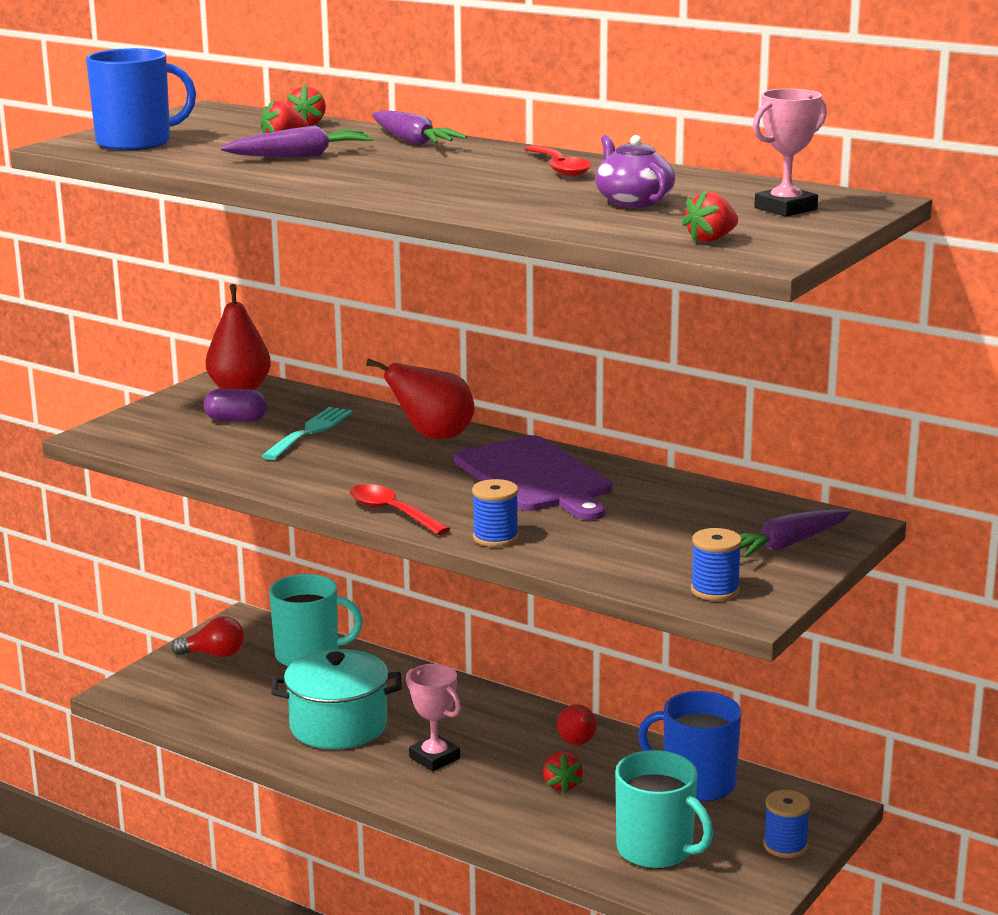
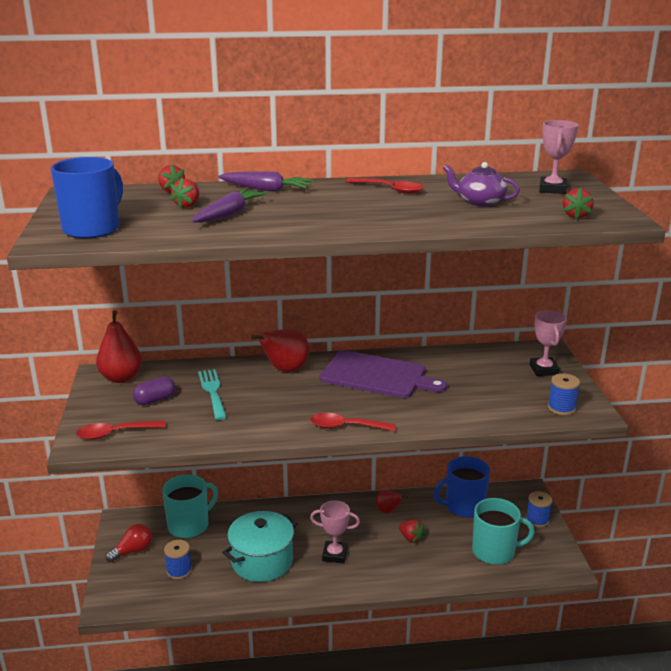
camera: 40 degrees left, 5 degrees up
(143, 436) = (114, 434): none -> red spoon
(495, 538) = (422, 420): blue spool -> blue spool (179, 571)
(787, 545) = (543, 370): purple carrot -> pink trophy

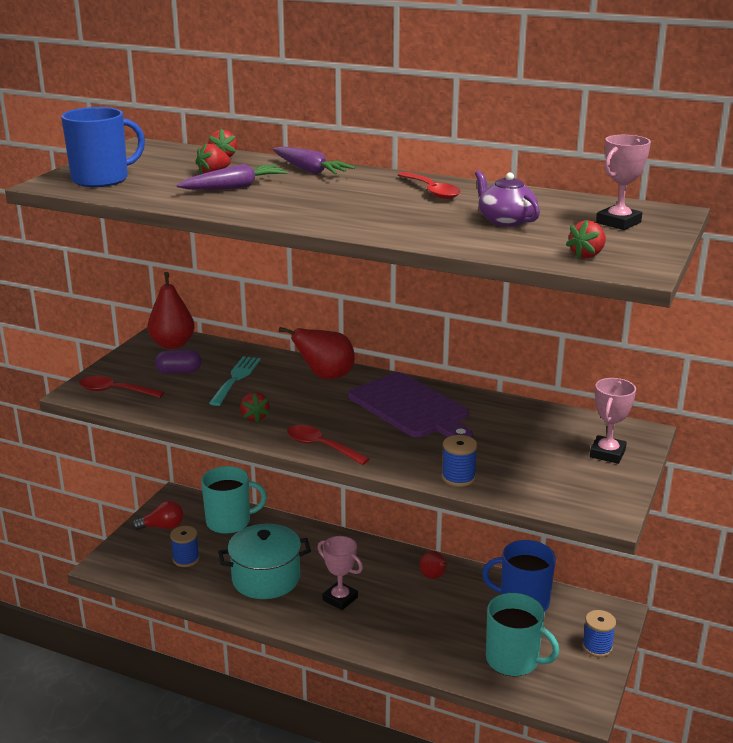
camera: 30 degrees right, 0 degrees up
(411, 538) = (433, 612): red strawberry -> red strawberry (254, 417)
(561, 408) = (576, 498): blue spool -> blue spool (458, 477)

